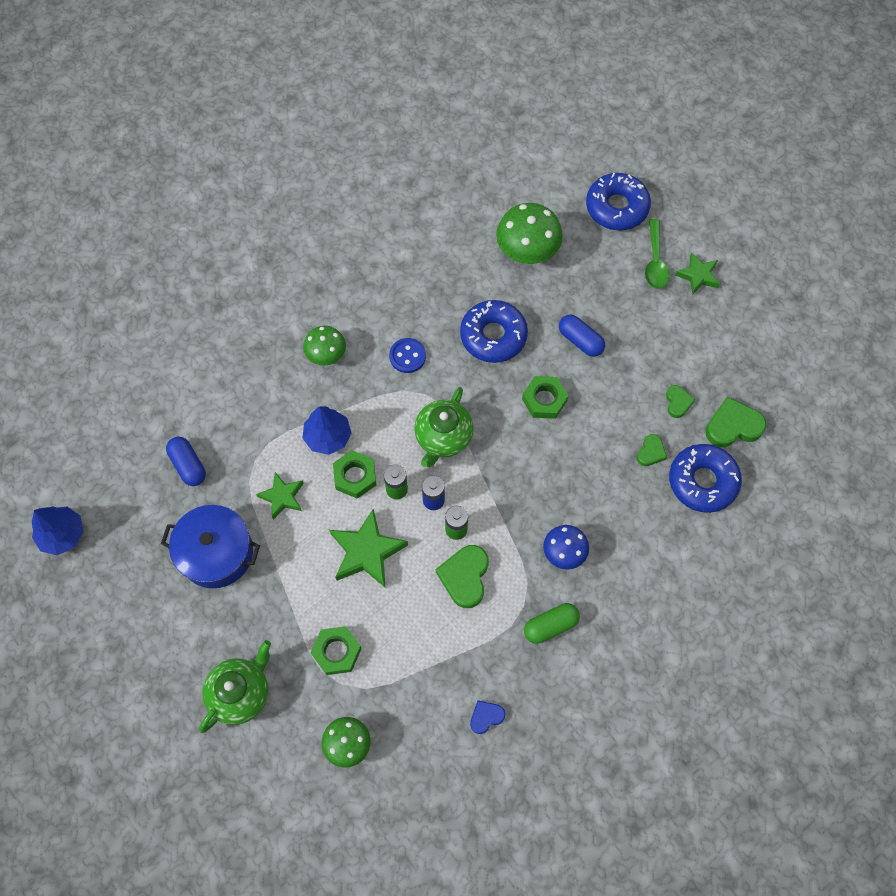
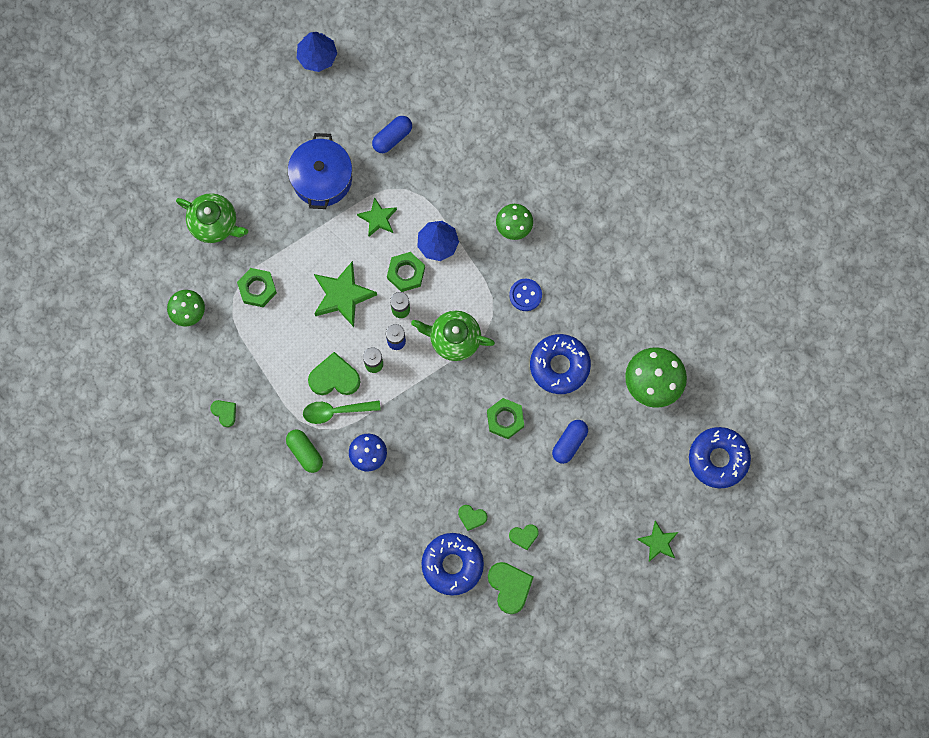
camera: 80 degrees right, 10 degrees up
(486, 717) = (224, 412): blue heart -> green heart
(655, 261) = (666, 501): green spoon -> green spoon (336, 411)

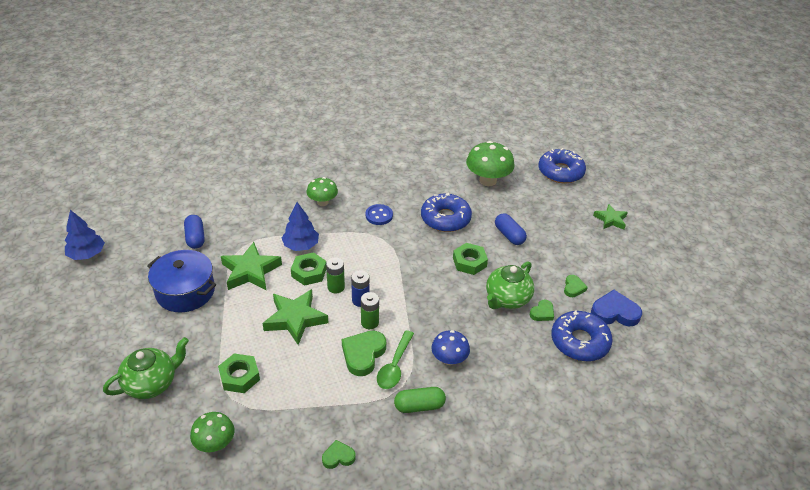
camera: 65 degrees left, 35 degrees down
(378, 218) = (250, 271): green star -> green star, size x1.62
(454, 339) = (384, 266): green teapot -> green teapot (507, 299)
(510, 587) = (614, 312): green heart -> blue heart

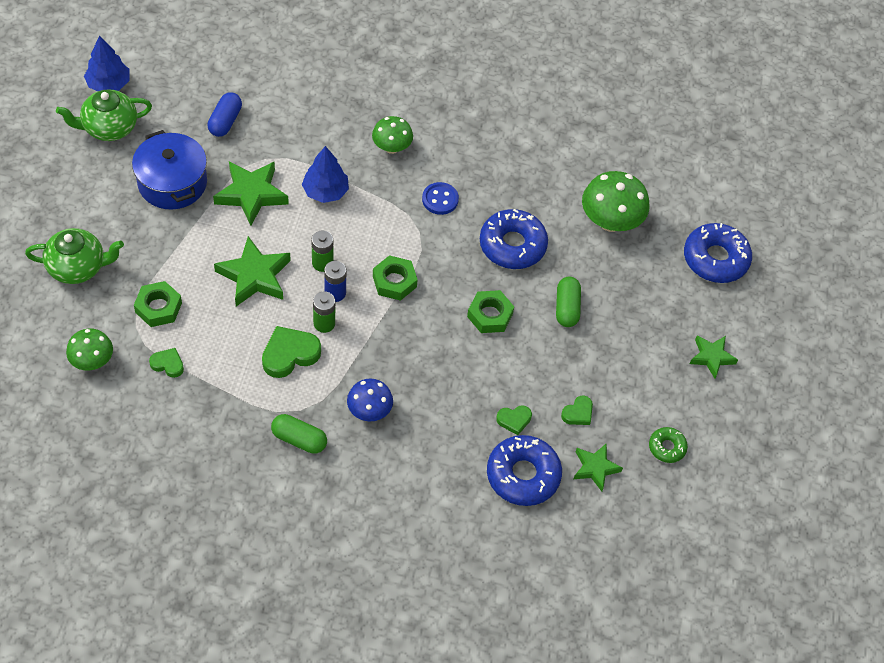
camera: 30 degrees right, 15 degrees up
(309, 272) = (308, 229): green nut -> green nut (394, 281)
(338, 457) = (187, 440): green heart -> green heart (168, 364)
(394, 366) = (310, 385): green spoon -> none
(507, 299) = (490, 382): green teapot -> green teapot (109, 128)
(509, 235) = (567, 308): blue capsule -> green capsule
(614, 312) = (595, 468): blue heart -> green star
(639, 278) = (667, 447): none -> green donut

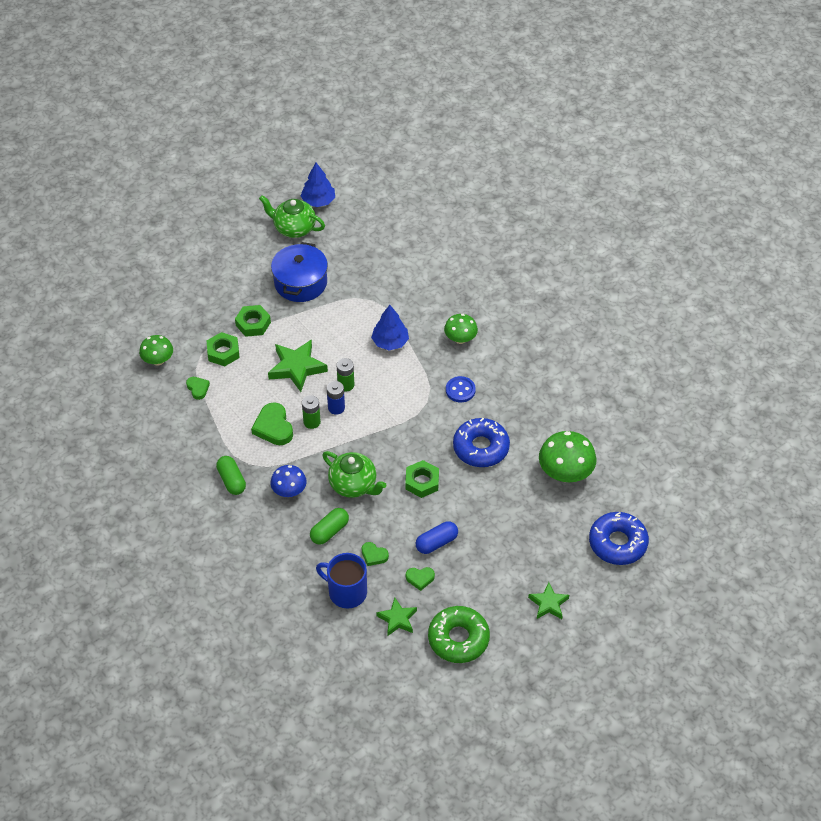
camera: 45 degrees right, 5 degrees down
(78, 267) = (199, 301): green teapot -> green teapot (354, 485)
(225, 121) = (368, 263): blue capsule -> blue capsule (436, 543)
(251, 194) = (342, 317): green star -> none
(289, 354) = (273, 427): green heart -> green heart turned 120 degrees counterclockwise
(394, 281) = (380, 423): green nut -> green nut (253, 324)
(523, 475) = (346, 592): blue donut -> blue mug
(567, 308) = (478, 509): green capsule -> green capsule (329, 531)
(667, 447) = (458, 639): green donut -> green donut, size x1.91

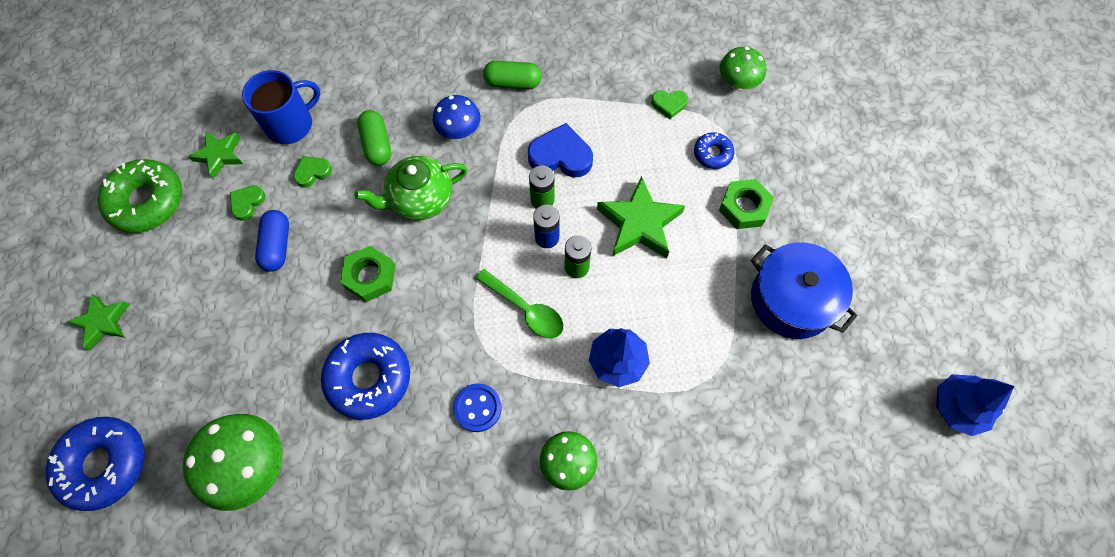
camera: 120 degrees right, 15 degrees up
(223, 352) = (712, 154): green nut -> blue donut
(273, 427) = (561, 156): green heart -> blue heart
(294, 228) = (910, 343): green teapot -> none
(389, 396) = (525, 309): none -> green spoon

